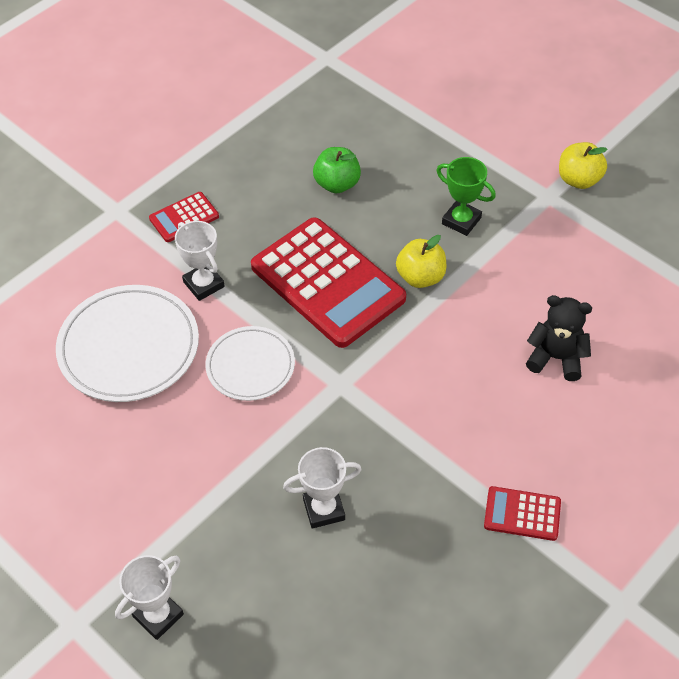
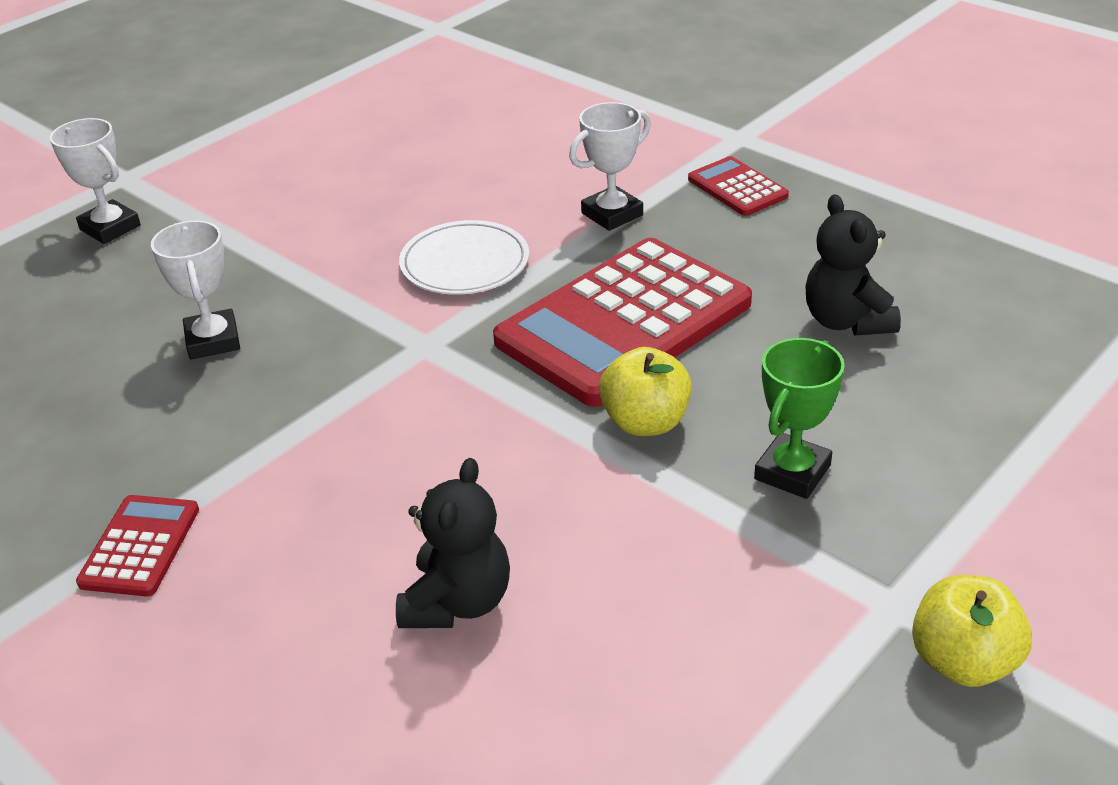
camera: 90 degrees right, 15 degrees down
(129, 347) = (502, 170): white plate -> none
(337, 184) = (846, 321): green apple -> black teddy bear

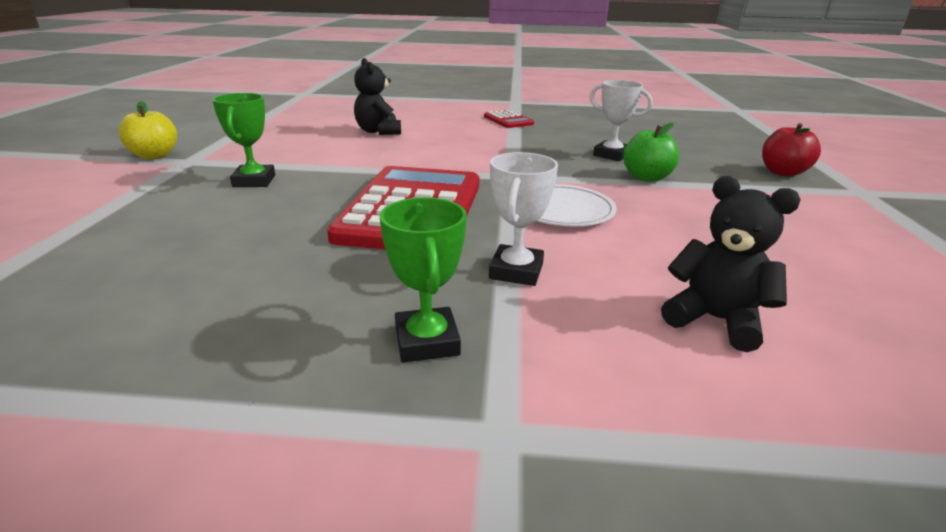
camera: 140 degrees right, 10 degrees down
(110, 228) = (782, 172): white trophy -> red apple
(274, 278) = (646, 177): none -> green apple
(645, 422) = (351, 179): yellow apple -> none
(737, 188) = (426, 341): red calculator -> green trophy
(846, 321) = (240, 251): black teddy bear -> black teddy bear (715, 320)

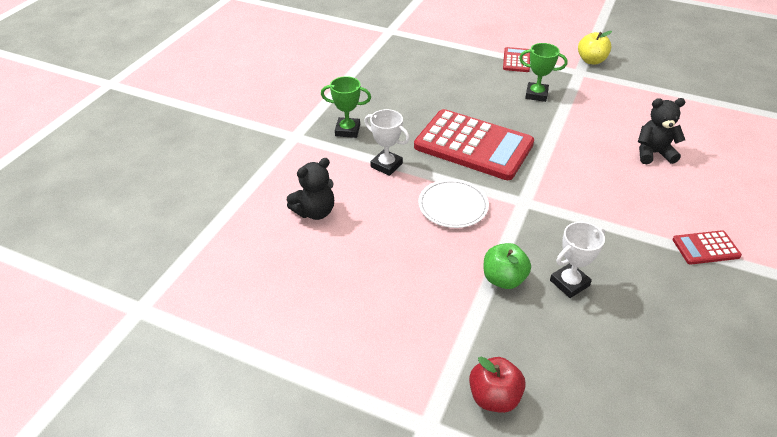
camera: 110 degrees right, 15 degrees up
(130, 199) = (516, 60): none -> red calculator

